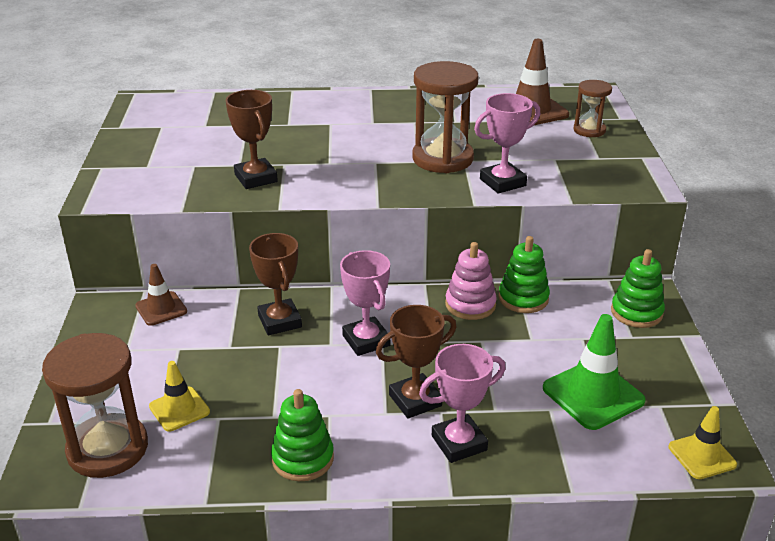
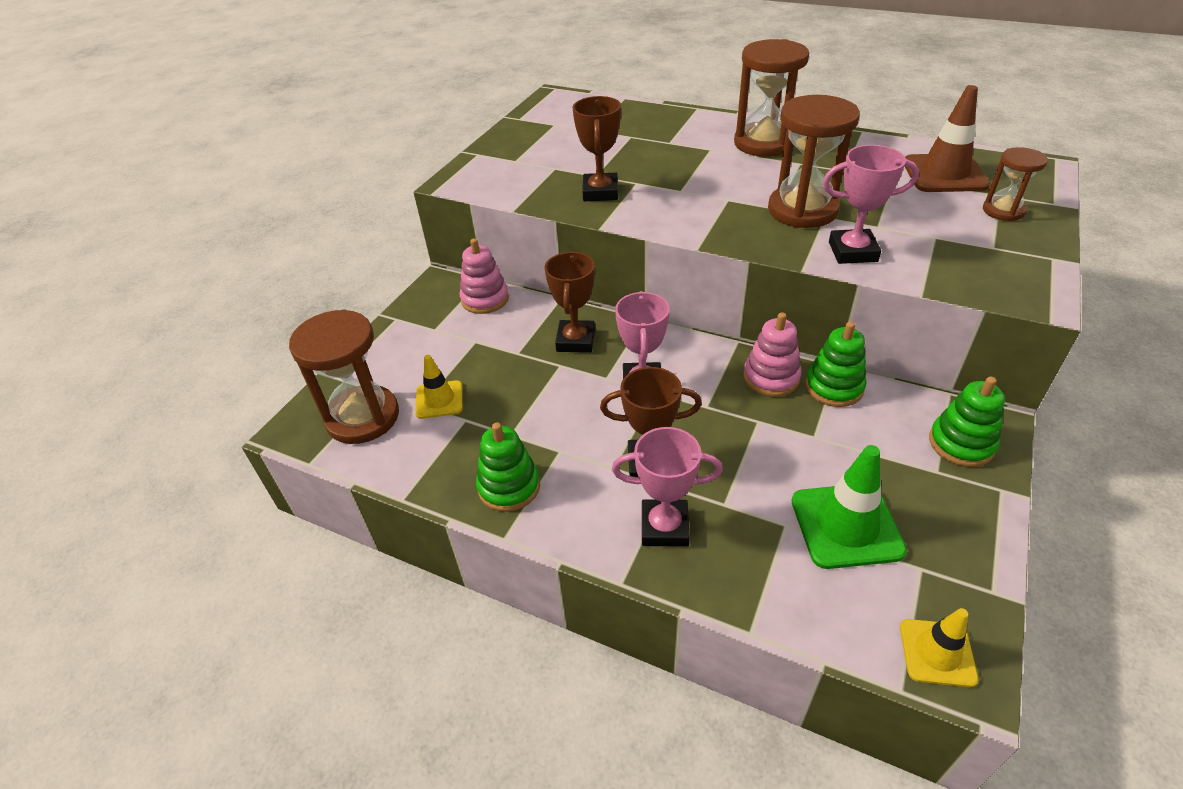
camera: 30 degrees right, 10 degrees up
(161, 309) = (485, 299): brown traffic cone -> pink stacking toy
(373, 111) = (764, 143): none -> brown hourglass

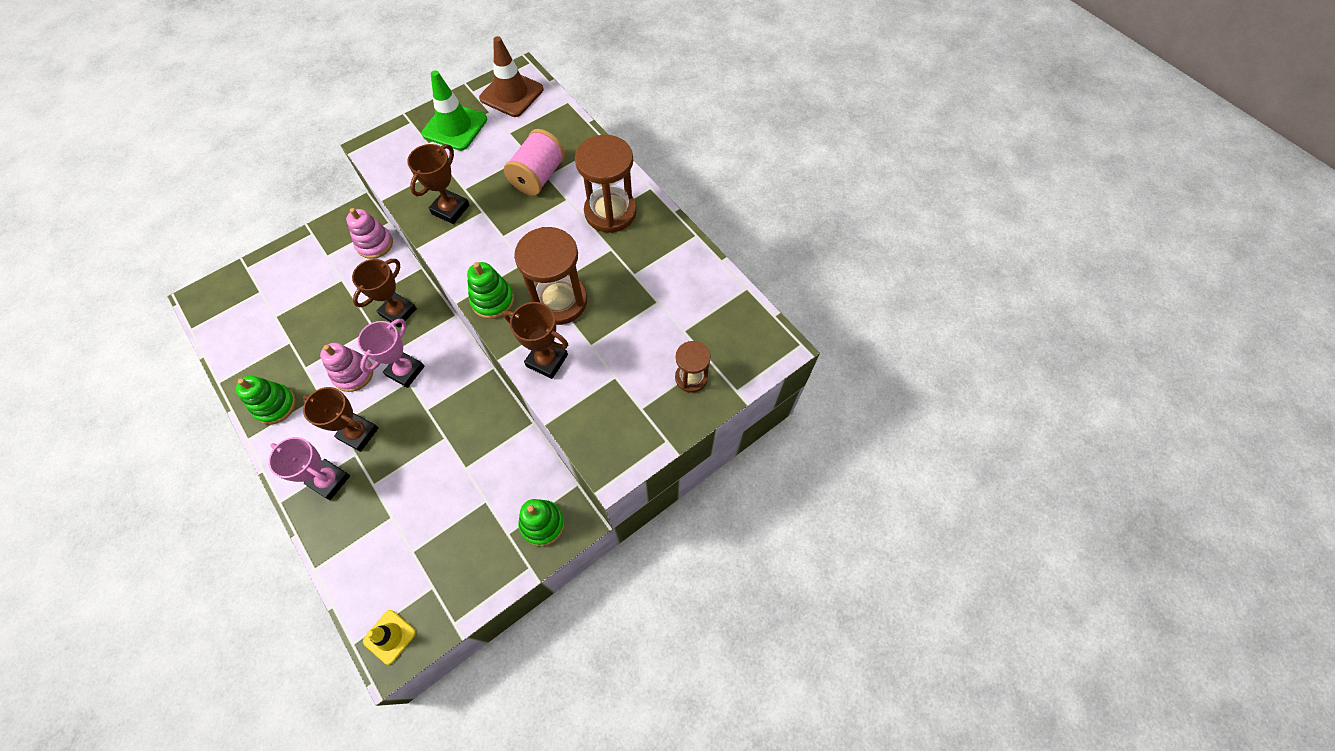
camera: 25 degrees right, 20 degrees up
(363, 417) = (239, 309): brown hourglass -> none
(439, 400) = (287, 318): yellow traffic cone -> none
(662, 145) = (538, 176): none -> pink spool
(771, 377) = (484, 409): pink stacking toy -> pink stacking toy (353, 374)
(834, 387) = (513, 438): green stacking toy -> green stacking toy (492, 300)
(846, 525) = (421, 537): green traffic cone -> green traffic cone (455, 127)
(852, 252) = (547, 360): pink trophy -> brown trophy
(944, 174) = (697, 316): brown traffic cone -> brown traffic cone (511, 94)

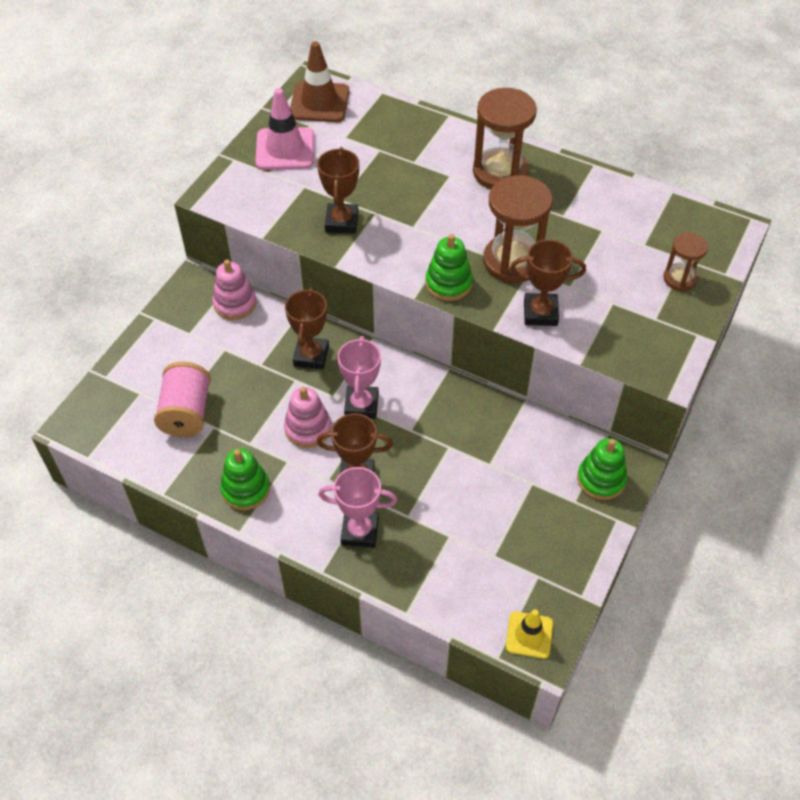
camera: 25 degrees left, 10 degrees down
(455, 127) = (285, 149): green traffic cone -> pink traffic cone
(538, 176) = (406, 165): pink spool -> pink spool (186, 412)

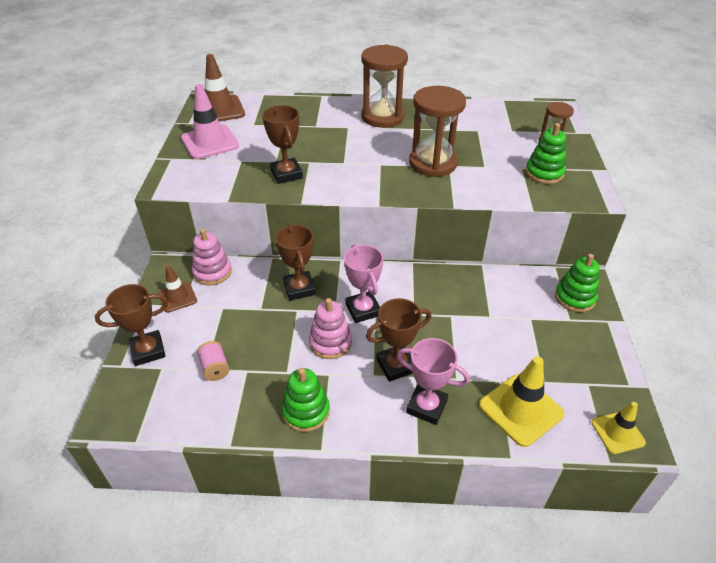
camera: 25 degrees left, 10 degrees down
(186, 412) = (215, 368): pink spool -> pink spool, size x0.55
(188, 321) = (177, 297): none -> brown traffic cone
(360, 531) = (426, 406): pink trophy -> pink trophy turned 45 degrees clockwise
(448, 283) = (397, 189): green stacking toy -> green stacking toy (544, 173)
(449, 572) = (521, 409): none -> yellow traffic cone
(540, 313) = (478, 188): brown trophy -> brown trophy (148, 351)

